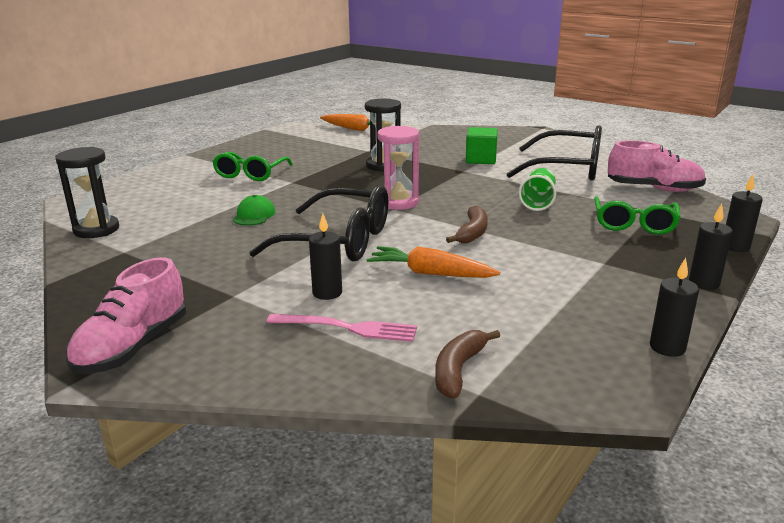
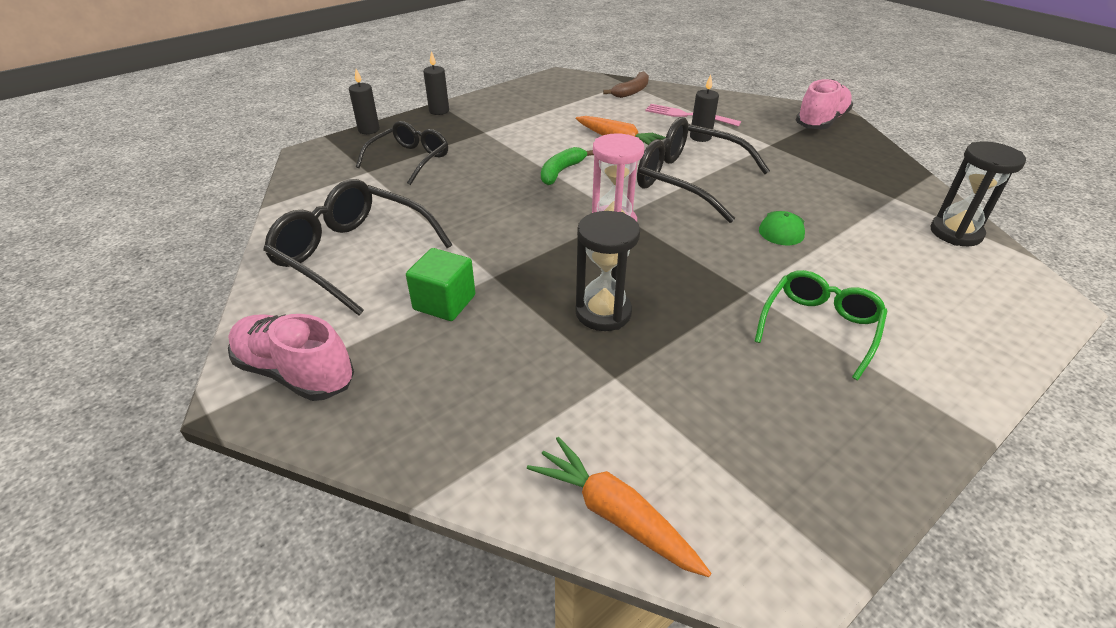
camera: 165 degrees left, 15 degrees up
(472, 233) = (561, 171): brown banana -> green banana
(538, 202) = (461, 200): green cup -> none
(634, 224) = (410, 160): green glasses -> black glasses
(654, 189) = (315, 199): pink shoe -> pink shoe (295, 372)
(667, 347) = (514, 87): black candle -> none

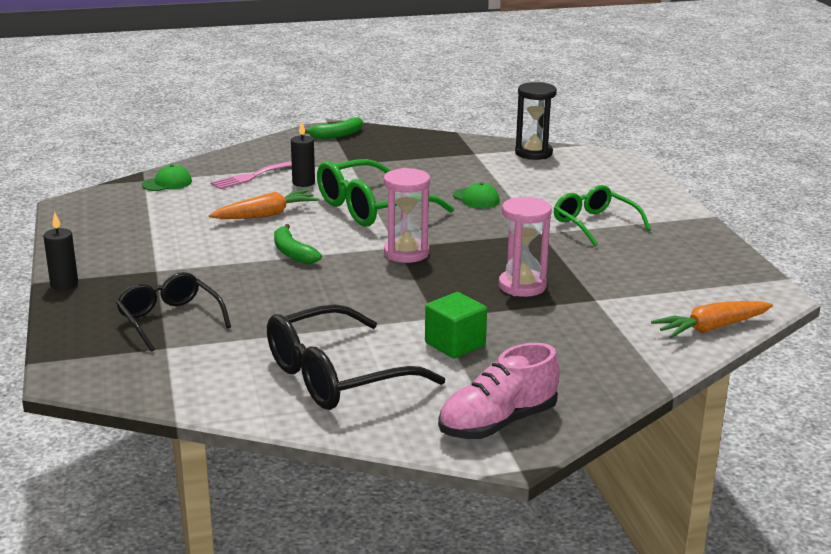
camera: 65 degrees left, 15 degrees down
(369, 130) = (55, 332): black candle -> none
(603, 312) = (522, 286): black hourglass -> pink hourglass
(631, 91) = (167, 183): brown banana -> green cap
(688, 180) = (371, 208): black glasses -> green glasses
(821, 122) = (337, 135): pink shoe -> green banana

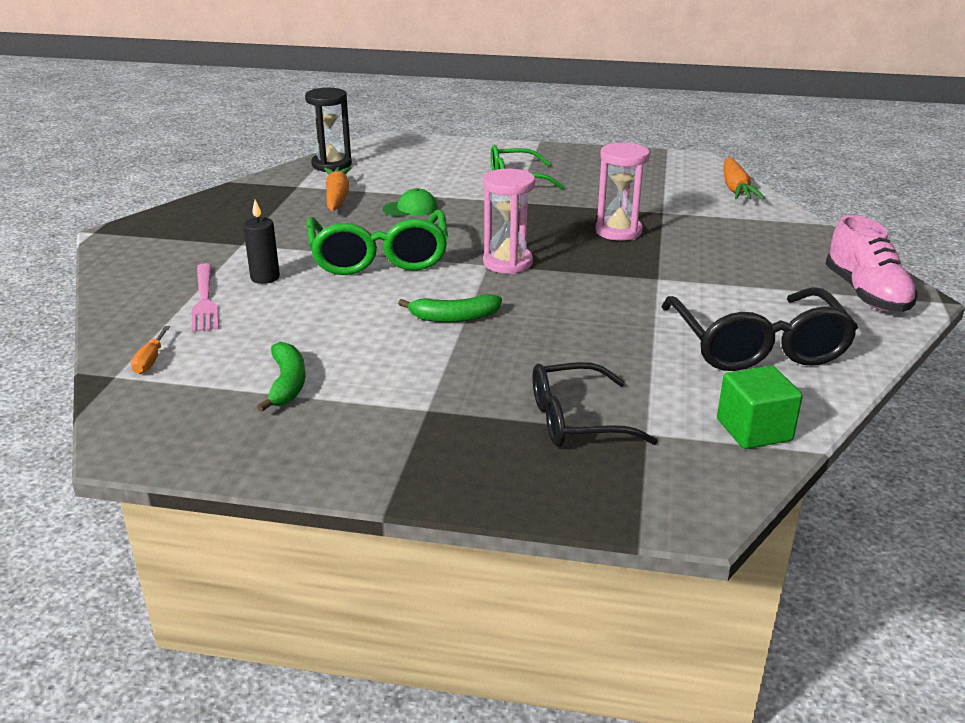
camera: 65 degrees left, 5 degrees up
(64, 284) = (412, 487): black candle -> none
(167, 183) = (150, 361): green cap -> orange screwdriver
(266, 215) = (333, 314): orange carrot -> orange carrot (337, 197)
(337, 135) = (146, 235): green banana -> green banana (287, 384)
(455, 344) = (717, 281): green cube -> green cube (754, 430)

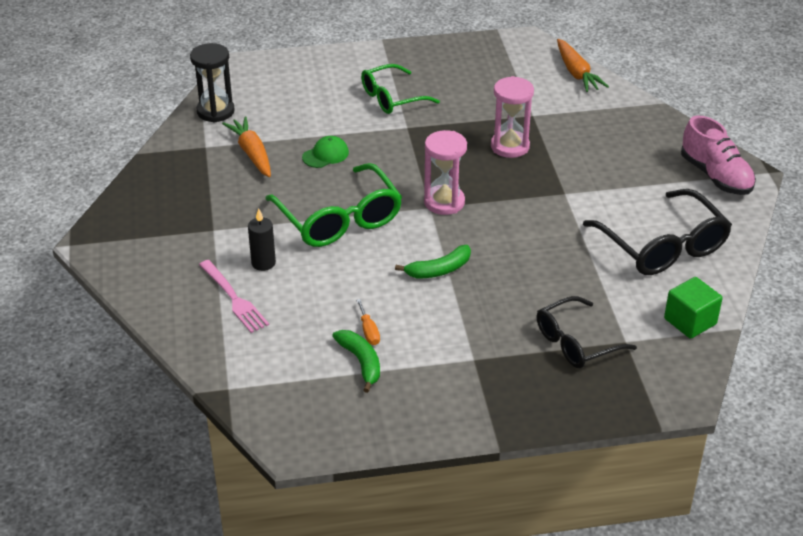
camera: 20 degrees left, 10 degrees up
(150, 361) = (242, 368): orange screwdriver -> orange screwdriver (369, 331)

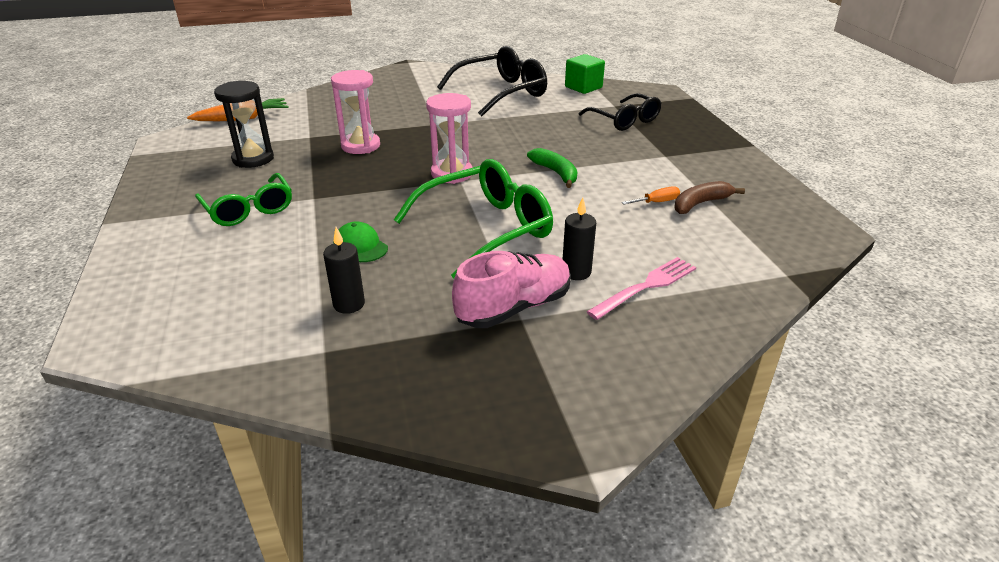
camera: 95 degrees left, 5 degrees down
(215, 111) = (228, 352): black hourglass -> black hourglass (253, 159)
(252, 153) = (349, 304): orange carrot -> black candle
(361, 362) = (700, 203): green banana -> brown banana
(715, 176) = (412, 76): pink shoe -> pink shoe (514, 307)

